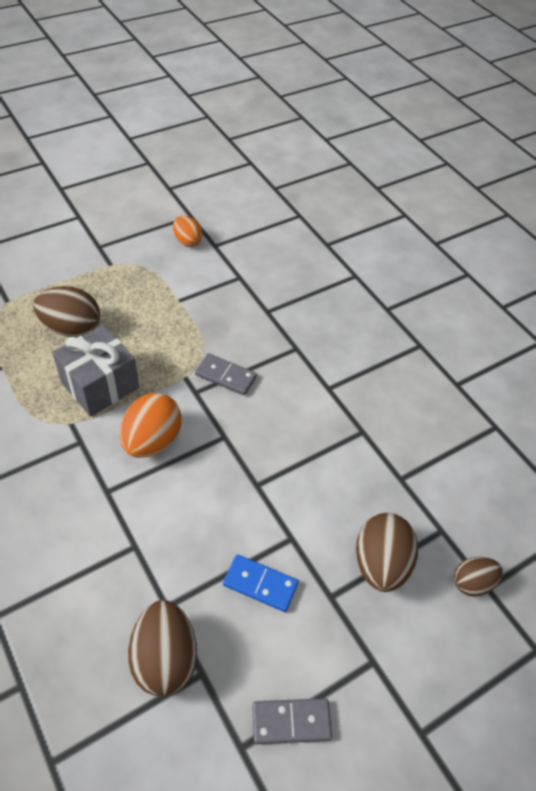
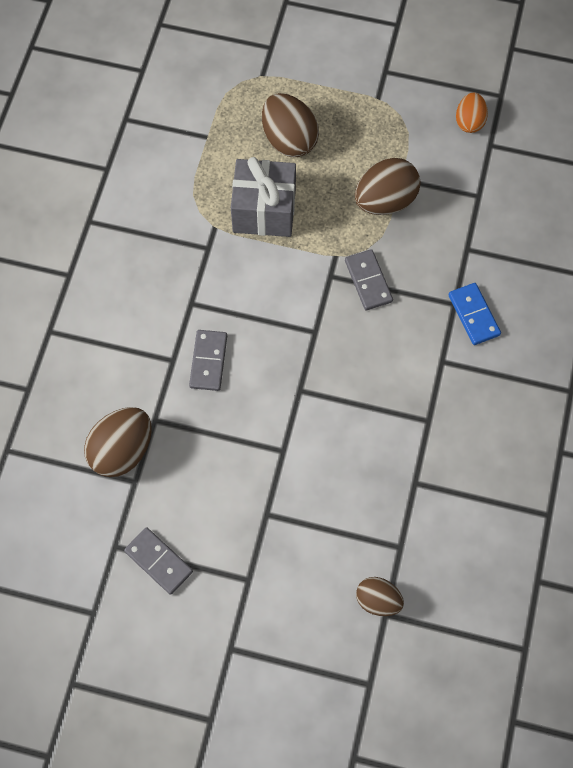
camera: 50 degrees right, 15 degrees up
(152, 440) = (259, 289): orange egg -> none
(166, 522) = (208, 361): none -> grey domino
(260, 584) = (228, 461): blue domino -> blue domino (473, 315)
(380, 563) = (326, 526): brown egg -> brown egg (385, 201)

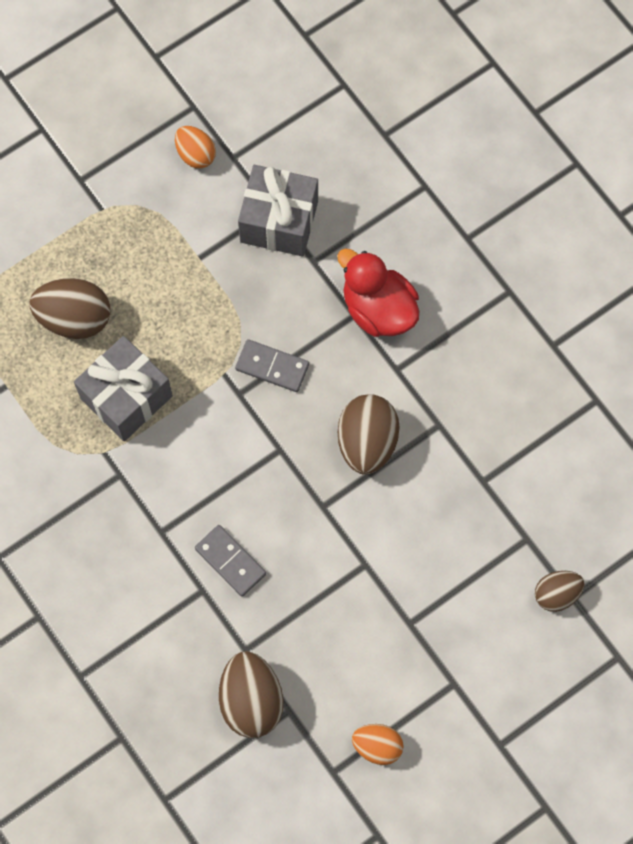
camera: 50 degrees left, 5 degrees up
(159, 561) = (377, 746): grey domino -> orange egg
(385, 201) = (209, 289): brown egg -> brown egg (367, 442)
(473, 206) = (279, 221): none -> grey gift
(473, 315) = (378, 309): blue domino -> red duck

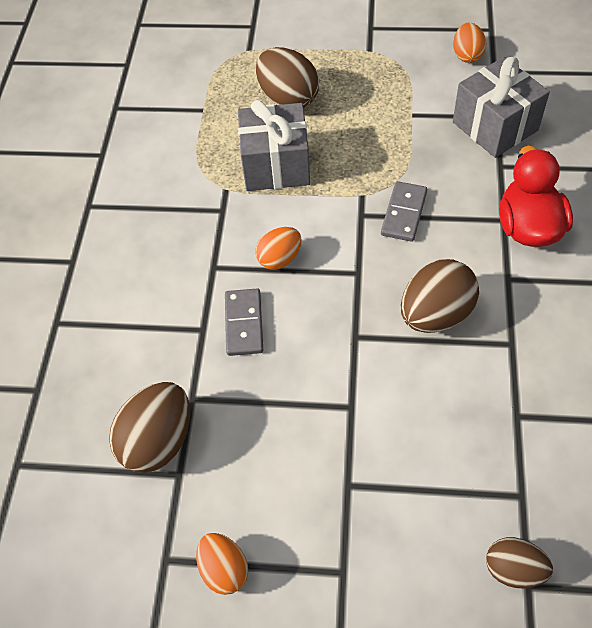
camera: 45 degrees right, 15 degrees down
(208, 484) = (279, 258): none -> orange egg
(272, 367) = (403, 213): grey domino -> grey domino turned 45 degrees clockwise

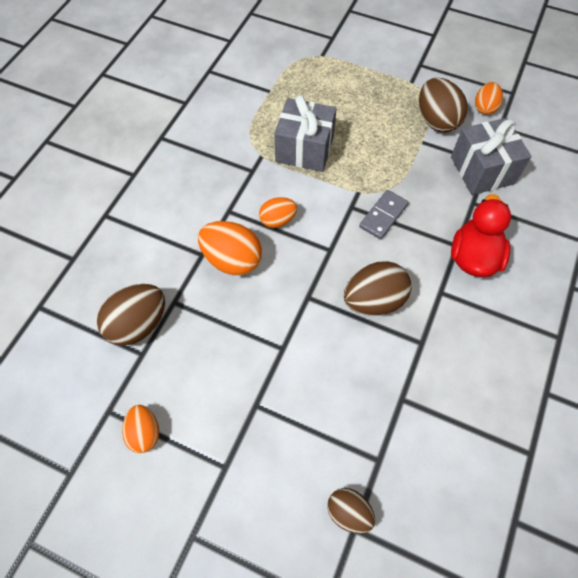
camera: 15 degrees right, 5 degrees up
(244, 323) = (232, 260): grey domino -> orange egg
(288, 99) = (335, 101): brown egg -> brown egg (436, 121)

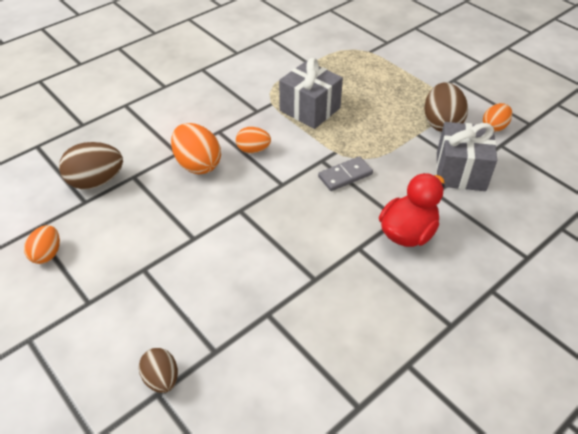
camera: 25 degrees right, 15 degrees down
(374, 300) = (294, 233): brown egg -> none

